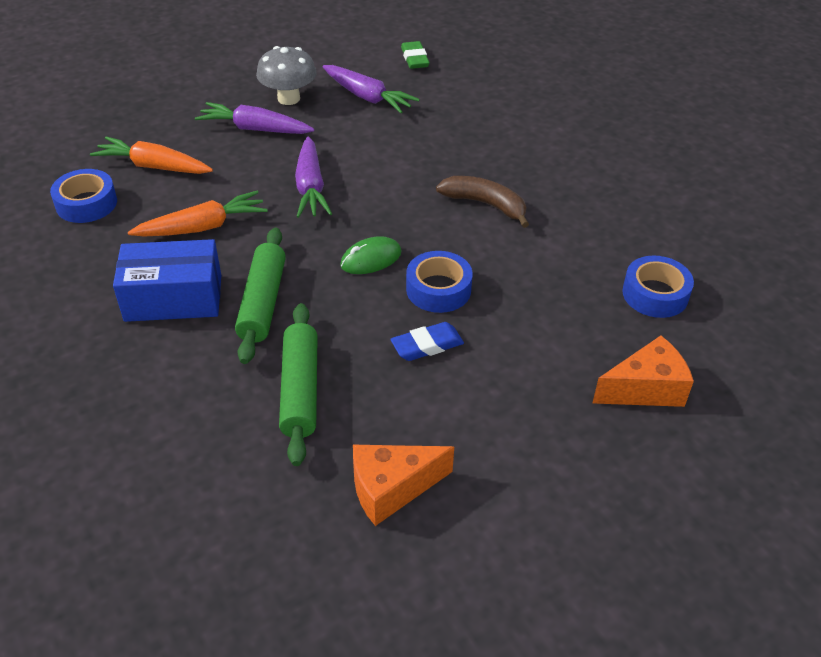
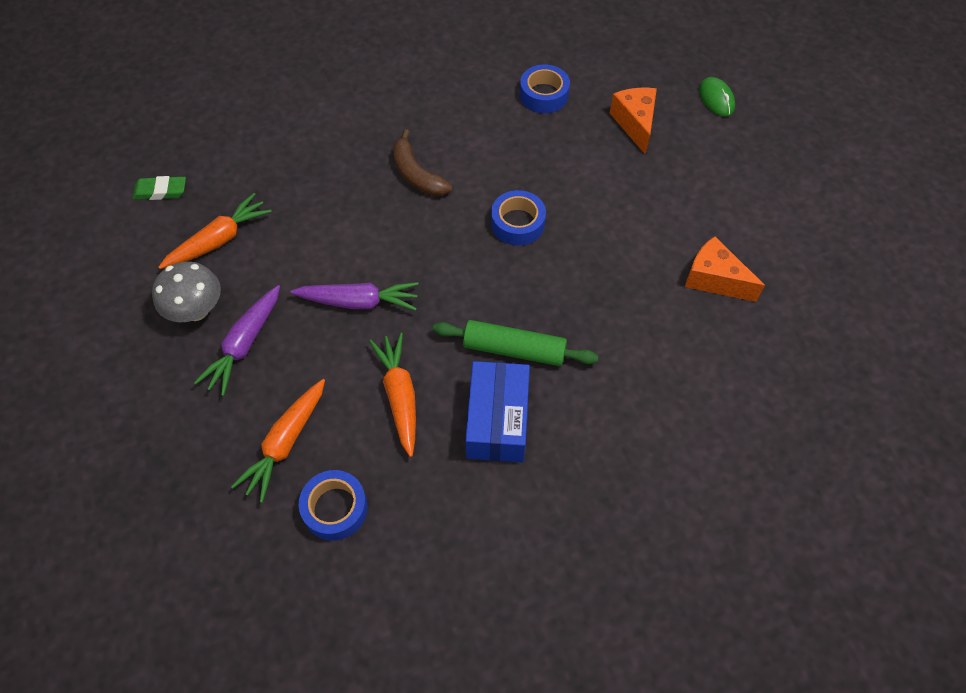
camera: 80 degrees left, 15 degrees up
(300, 390) = (618, 328): green rolling pin -> none
(367, 97) = (219, 240): purple carrot -> orange carrot
(371, 259) = (472, 265): green mouse -> green mouse (716, 99)
(391, 489) = (714, 279): orange cheese -> orange cheese turned 135 degrees clockwise
(427, 345) = (579, 240): blue eraser -> none
(485, 204) = (416, 174): brown banana -> brown banana turned 75 degrees counterclockwise

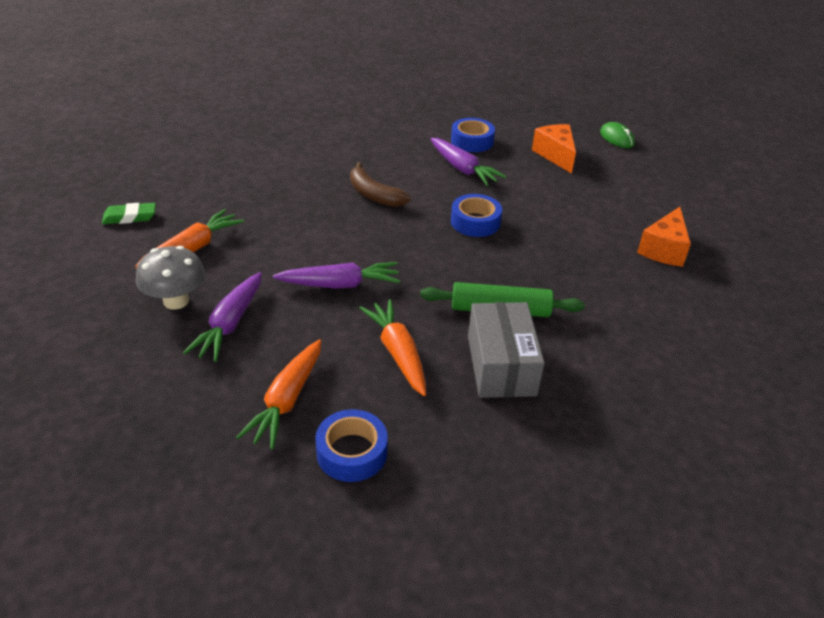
camera: 10 degrees left, 20 degrees down
(497, 421) = (501, 365): blue box -> grey box
(523, 140) = (462, 169): none -> purple carrot
(714, 279) = (663, 249): orange cheese -> orange cheese turned 90 degrees counterclockwise

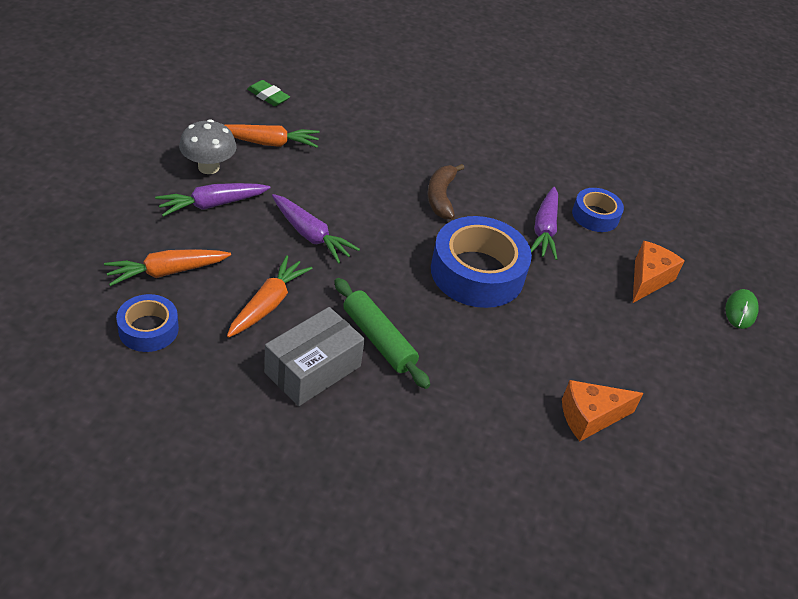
camera: 45 degrees right, 5 degrees up
(475, 222) = (477, 272): blue tape -> blue tape, size x1.83

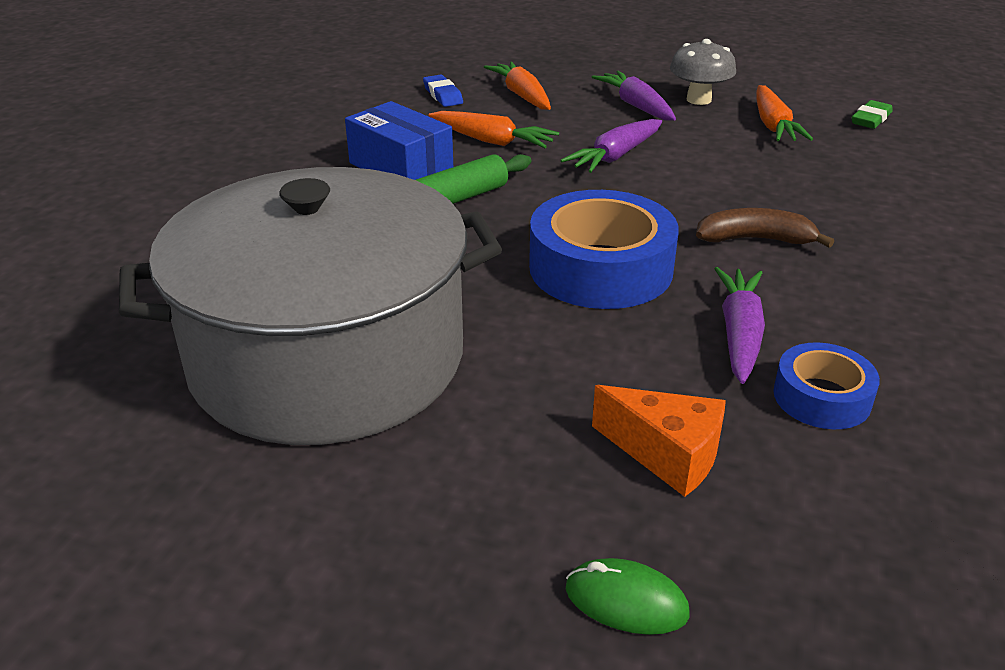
camera: 95 degrees right, 10 degrees down
(148, 329) = (443, 95): blue tape -> blue eraser
(312, 369) = (401, 167): grey box -> blue box
(544, 230) = (739, 334): purple carrot -> purple carrot turned 90 degrees clockwise
(590, 417) = (327, 358): orange cheese -> grey pot

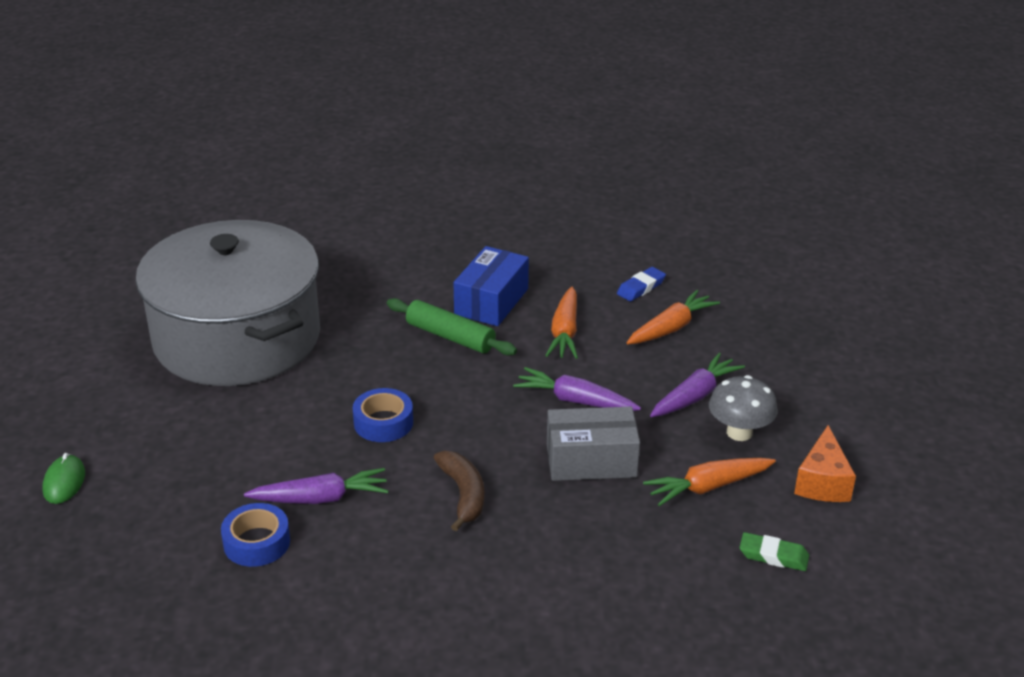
camera: 70 degrees right, 0 degrees up
(600, 268) = (383, 422): blue tape -> blue tape, size x0.55
(667, 454) = (181, 481): orange cheese -> orange cheese (822, 482)
(717, 166) = (591, 460): none -> grey box

